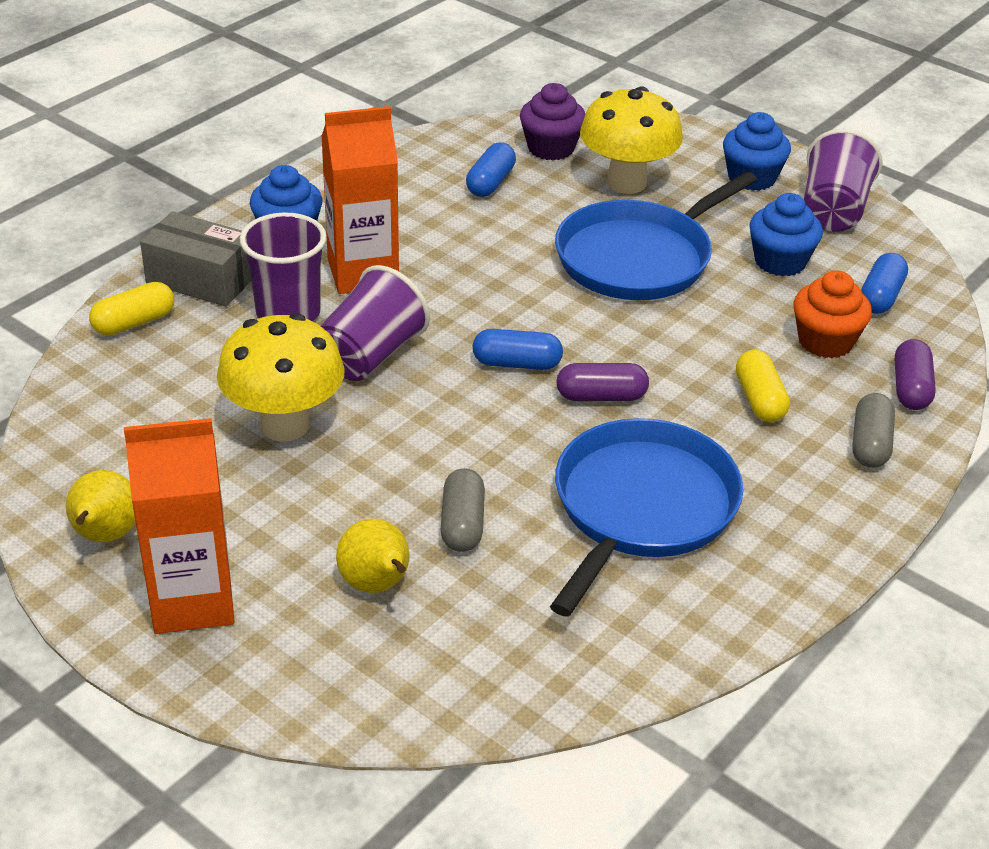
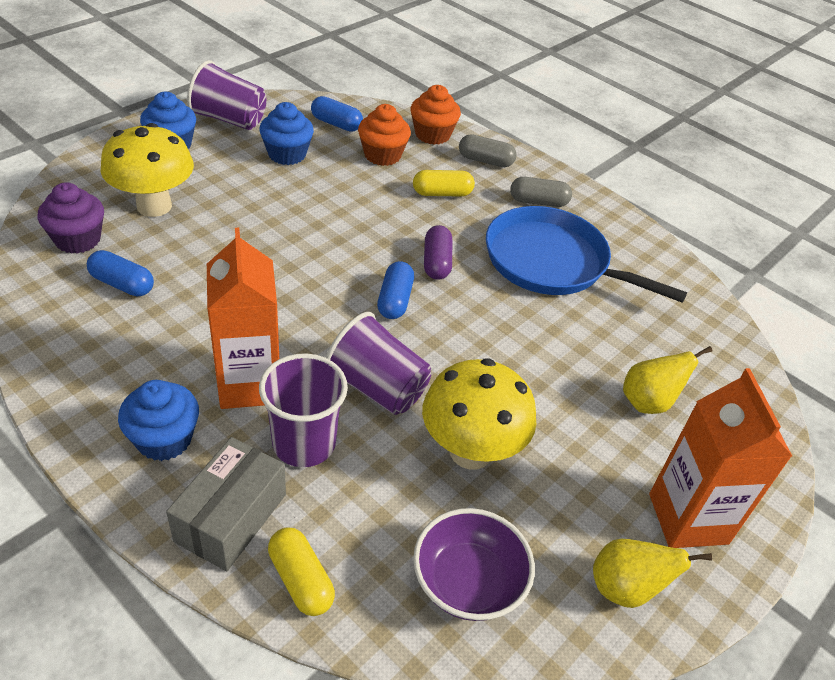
camera: 90 degrees left, 5 degrees up
(123, 423) = (468, 582): none -> purple bowl
(462, 524) = (579, 350): grey capsule -> grey capsule (538, 202)
(639, 258) = (266, 217): blue pan -> none
(910, 388) = (432, 135): purple capsule -> orange cupcake

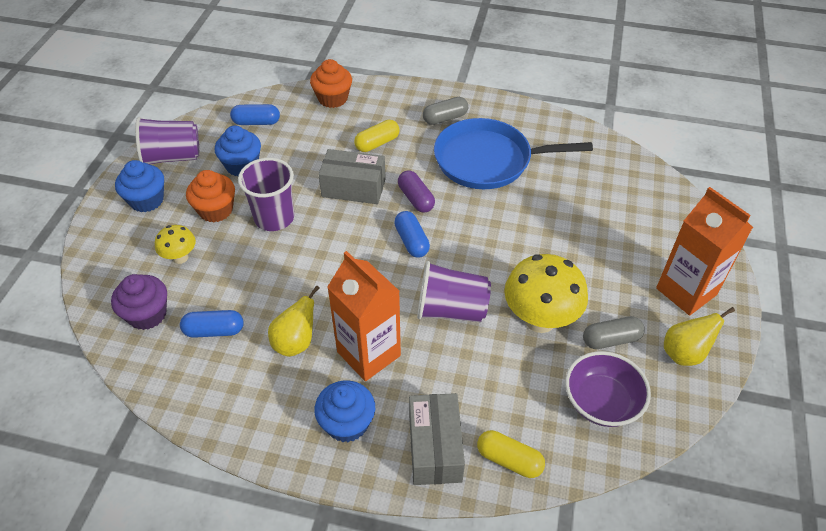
camera: 25 degrees left, 5 degrees up
(154, 206) = (180, 257): yellow mushroom -> yellow mushroom, size x0.53
(304, 443) = (438, 373): purple cup -> purple cup (274, 218)
(379, 222) = (353, 188): none -> grey box
(382, 155) = (311, 132): orange cupcake -> orange cupcake (216, 210)
(485, 161) = (386, 102): grey capsule -> grey capsule (611, 339)
(648, 402) = (614, 229): yellow pear -> yellow pear (295, 342)

